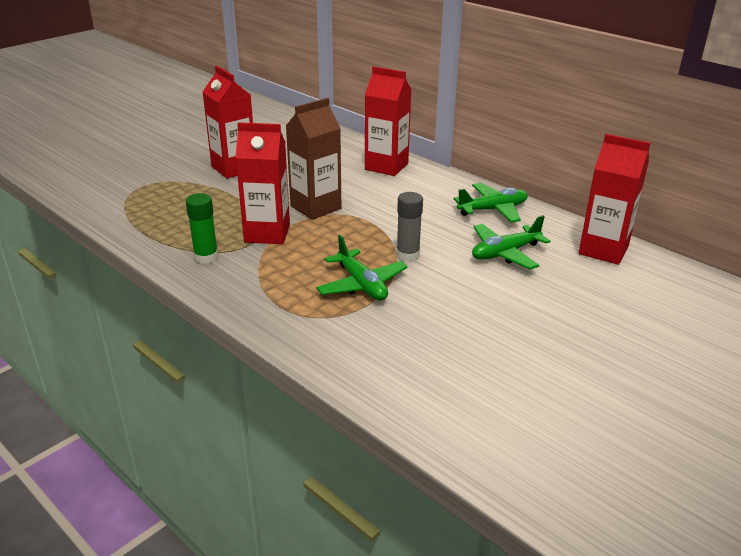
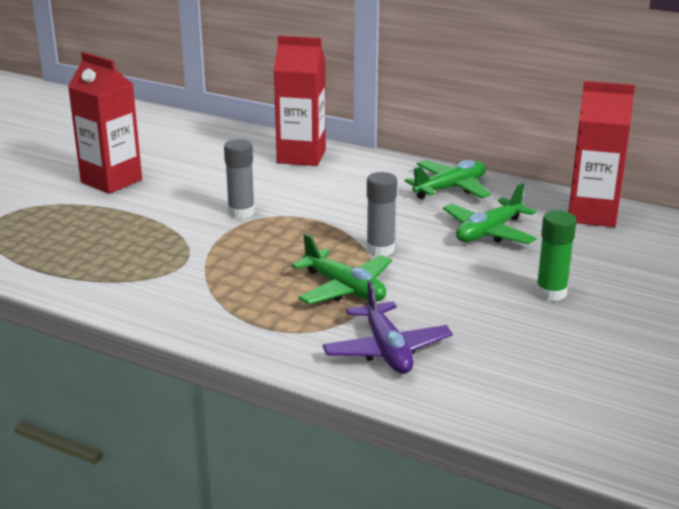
camera: 15 degrees left, 5 degrees down
(206, 257) = (136, 286): green glue stick -> green glue stick (551, 293)
(267, 233) = (198, 249): red carton -> none
(315, 207) = (241, 212): brown carton -> grey glue stick
(367, 345) = (387, 350): none -> purple plane

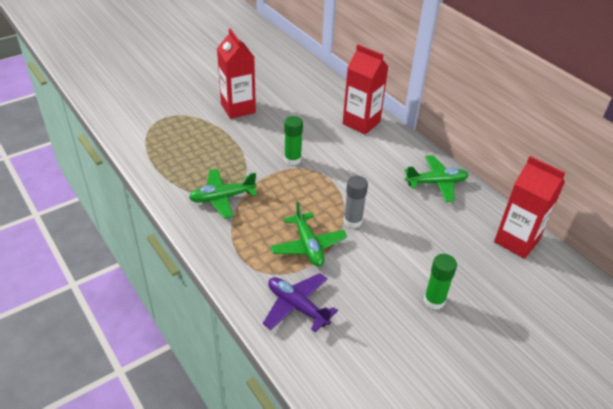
camera: 25 degrees right, 15 degrees up
(241, 212) = (292, 159): grey glue stick -> green glue stick
(387, 350) = (297, 306): purple plane -> purple plane turned 120 degrees clockwise
(488, 232) = (432, 231): green plane -> green plane (222, 198)

